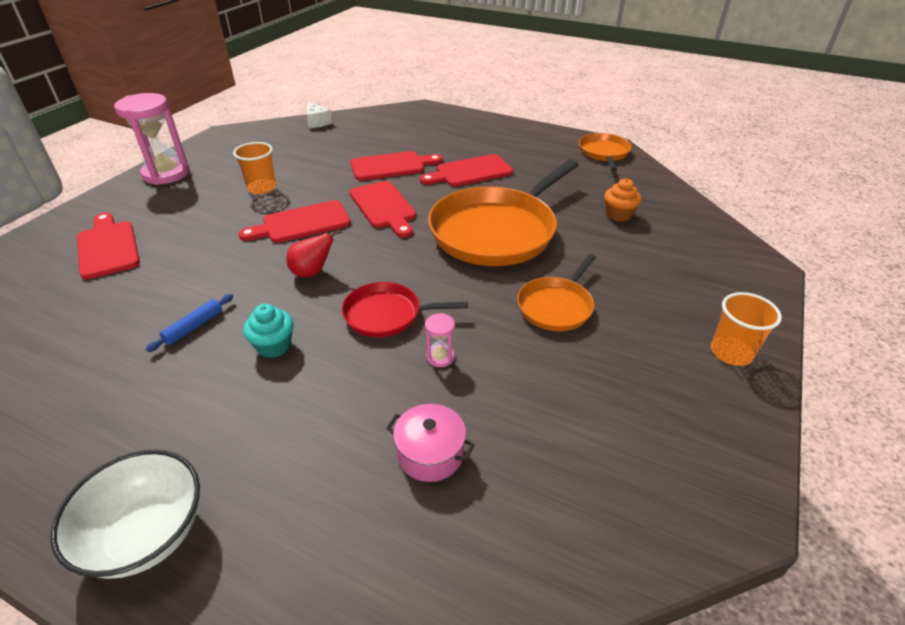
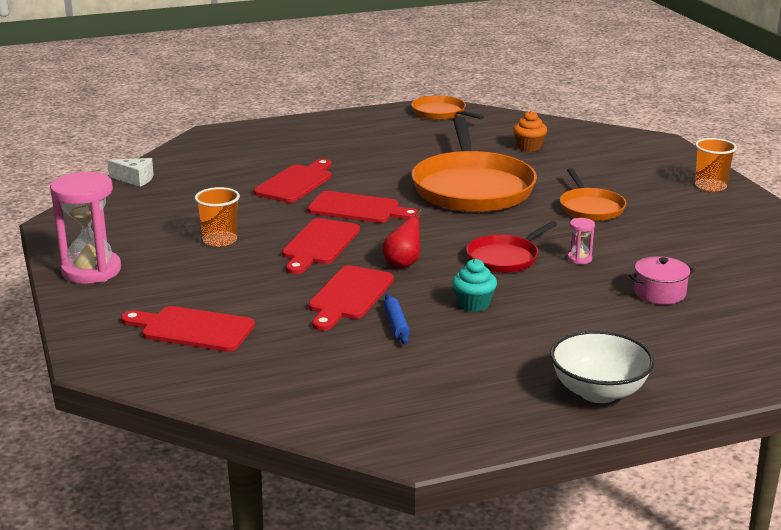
camera: 45 degrees left, 15 degrees down
(470, 172) = (370, 162): red cutting board -> red cutting board (349, 296)

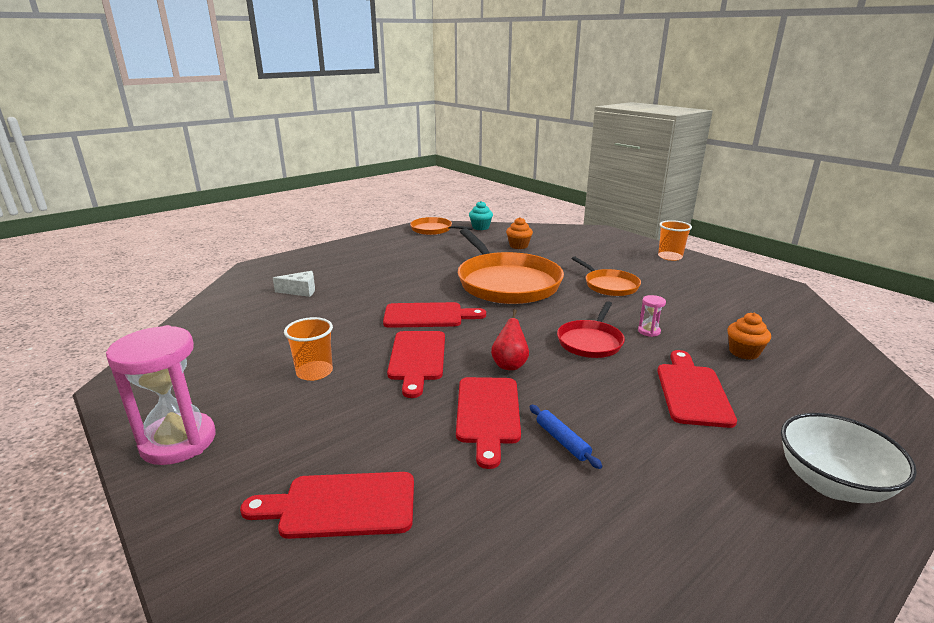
camera: 20 degrees left, 0 degrees up
(135, 179) = (197, 320): white cheese -> white cheese (300, 291)
(296, 183) = (356, 300): red cutting board -> red cutting board (692, 391)
(473, 304) = (611, 397): turquoise cupcake -> turquoise cupcake (480, 227)
(659, 293) = (744, 352): pink pot -> orange cupcake

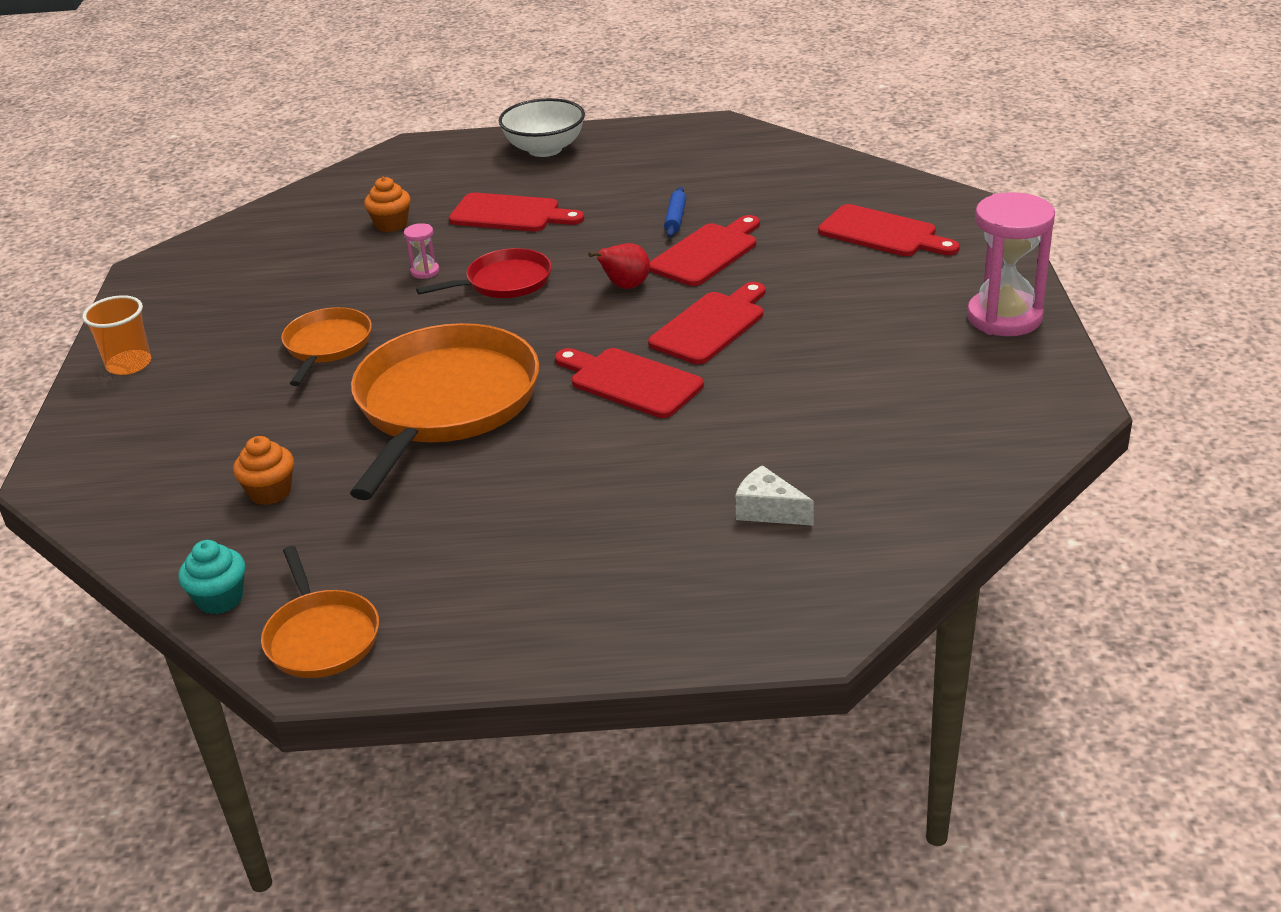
camera: 140 degrees left, 10 degrees up
(314, 372) = (837, 347): orange cup -> none
(692, 391) = (510, 214): red cutting board -> red cutting board turned 120 degrees counterclockwise

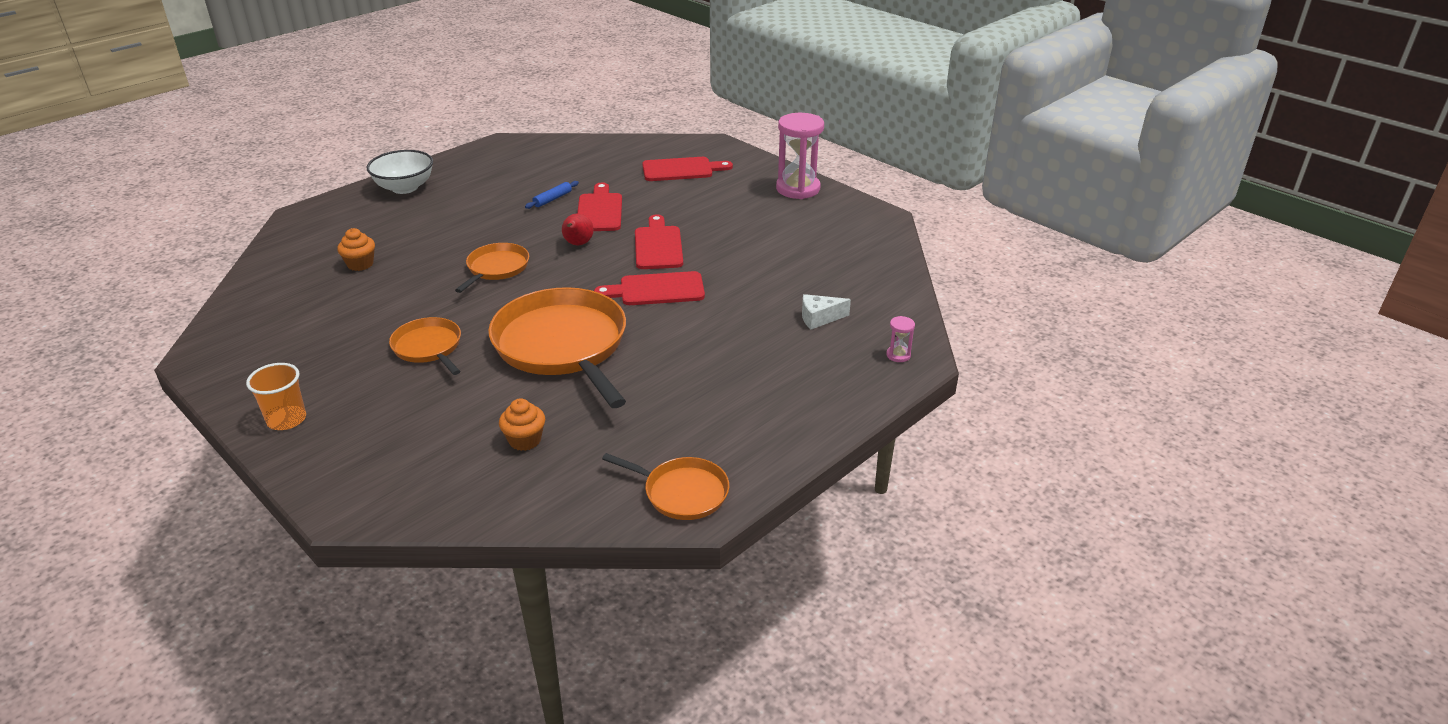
camera: 45 degrees left, 0 degrees up
(220, 599) = (587, 509): turquoise cupcake -> none
(425, 271) = (431, 282): pink hourglass -> pink hourglass (898, 355)
(504, 282) = (496, 268): red pan -> orange pan
(510, 214) = (439, 231): red cutting board -> none
(675, 218) = (552, 199): blue rolling pin -> blue rolling pin turned 75 degrees clockwise

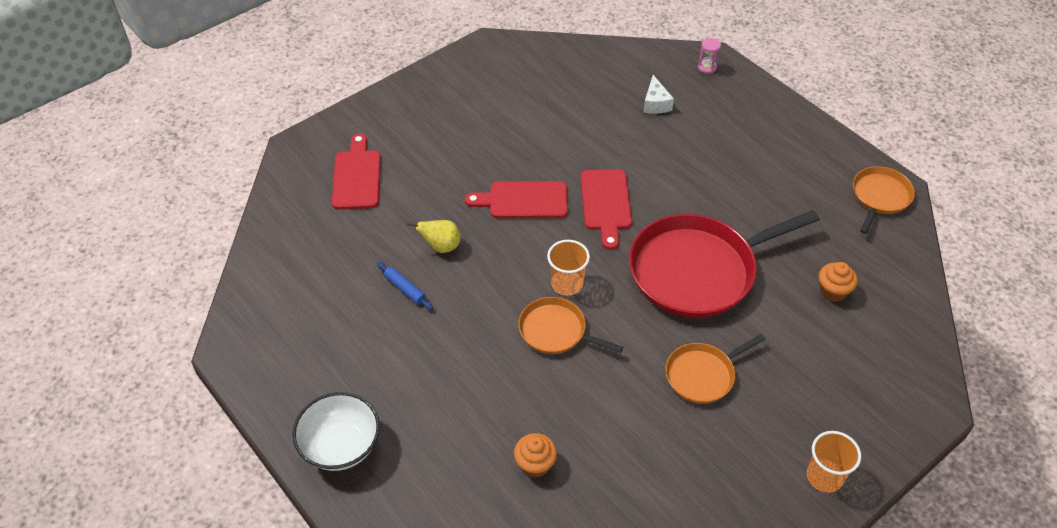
camera: 85 degrees left, 15 degrees up
(551, 272) = (567, 284): none -> orange cup
(563, 346) = (698, 270): orange pan -> red pan
(578, 244) = (512, 264): red pear -> none
(599, 211) = (441, 246): red cutting board -> yellow pear
(798, 189) = (422, 92): pink hourglass -> none

